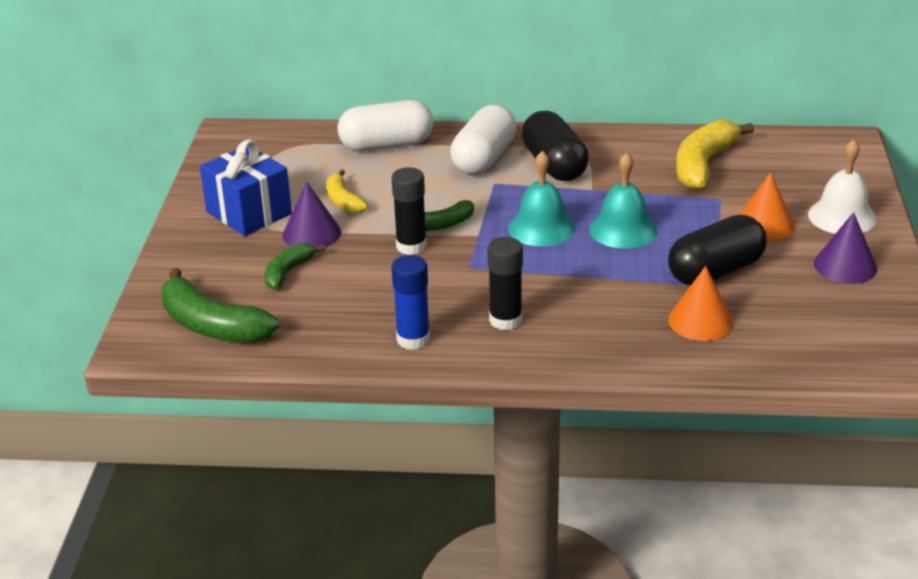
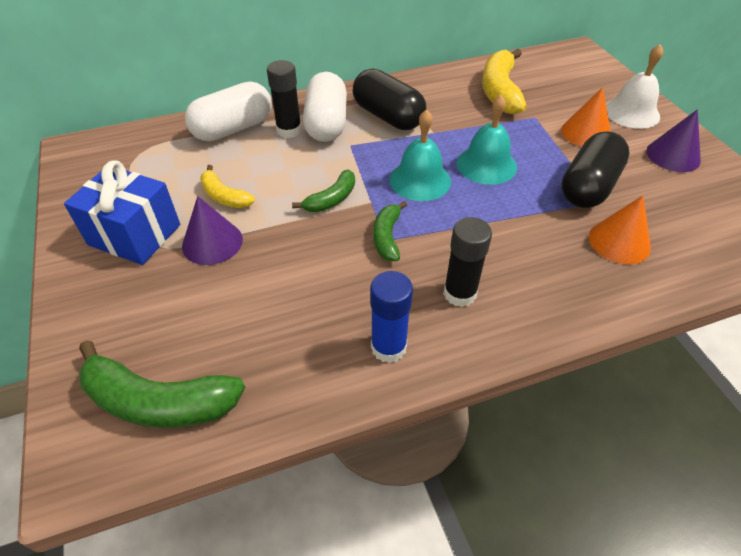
camera: 25 degrees left, 15 degrees up
(288, 272) = (211, 298): green banana -> green banana (387, 237)
(411, 246) = (318, 231): black glue stick -> black glue stick (289, 130)

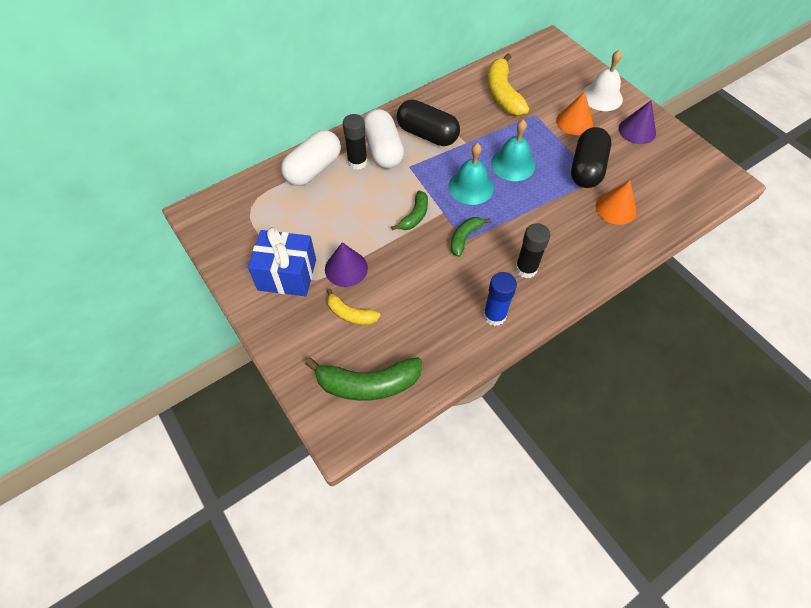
camera: 15 degrees left, 10 degrees up
(224, 196) = (336, 230): yellow banana -> yellow banana (350, 314)
(387, 237) = (465, 238): green banana -> green banana turned 45 degrees clockwise

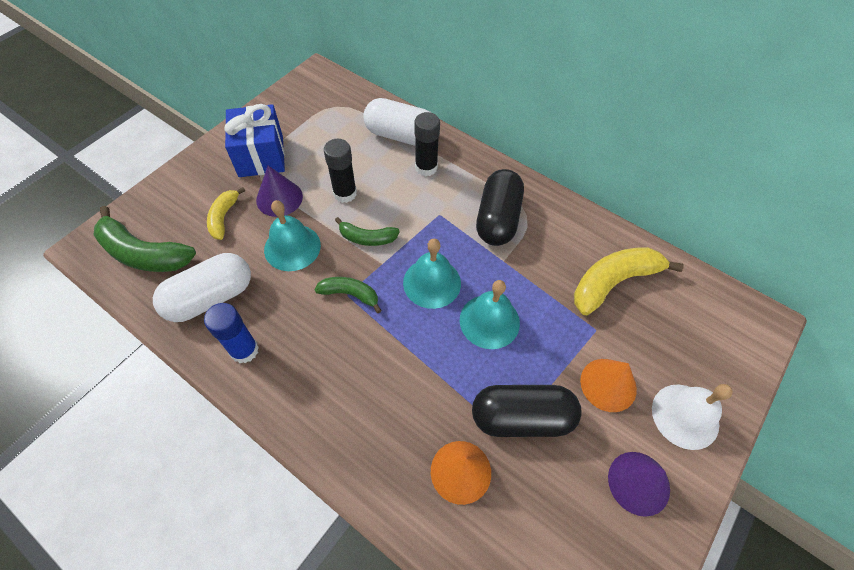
camera: 70 degrees right, 0 degrees up
(368, 384) = (144, 253): green banana -> green banana turned 45 degrees counterclockwise
(383, 150) = (453, 185): white capsule -> white capsule (210, 297)
(404, 268) = (292, 247): none -> turquoise bell
(526, 269) = (321, 371): black glue stick -> black glue stick (345, 193)

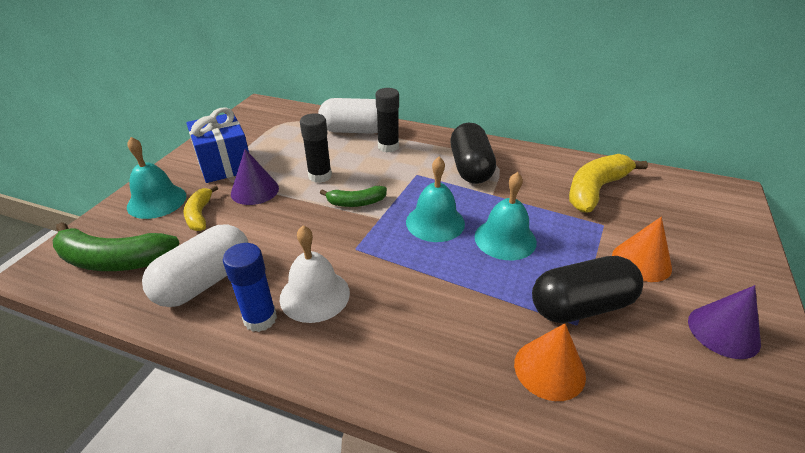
camera: 15 degrees left, 20 degrees down
(292, 247) = (282, 223): turquoise bell -> turquoise bell (157, 201)
(350, 294) = (358, 247): green banana -> none
(685, 416) = (723, 268): white bell -> white bell (314, 295)

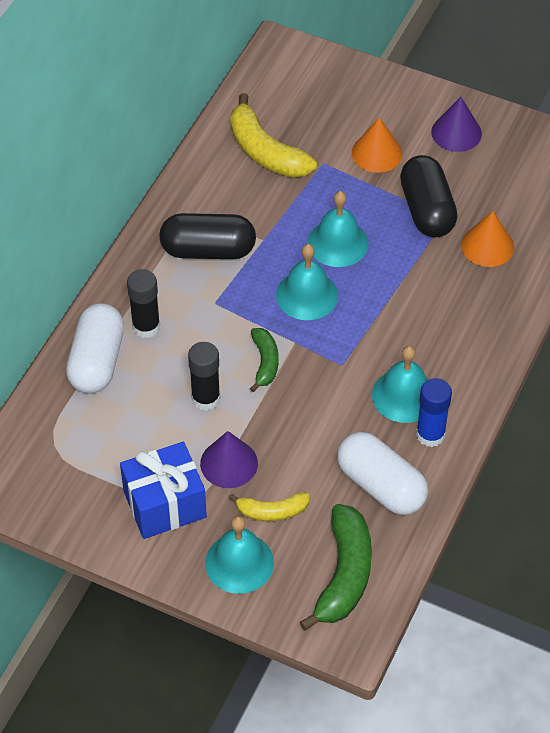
camera: 85 degrees left, 15 degrees up
(314, 295) = (404, 395): white bell -> turquoise bell

